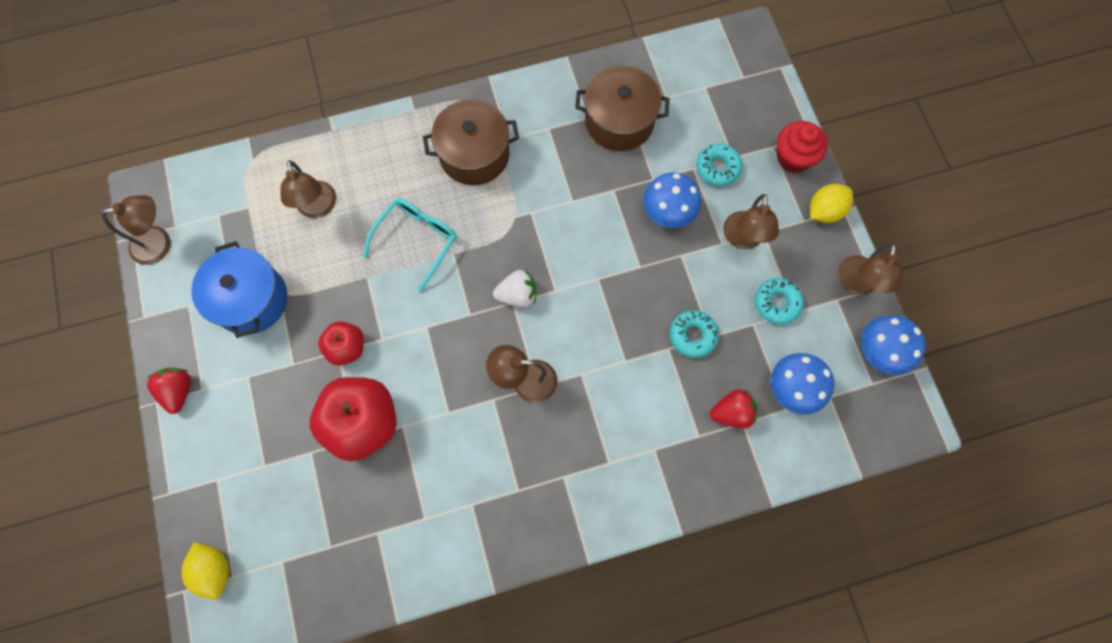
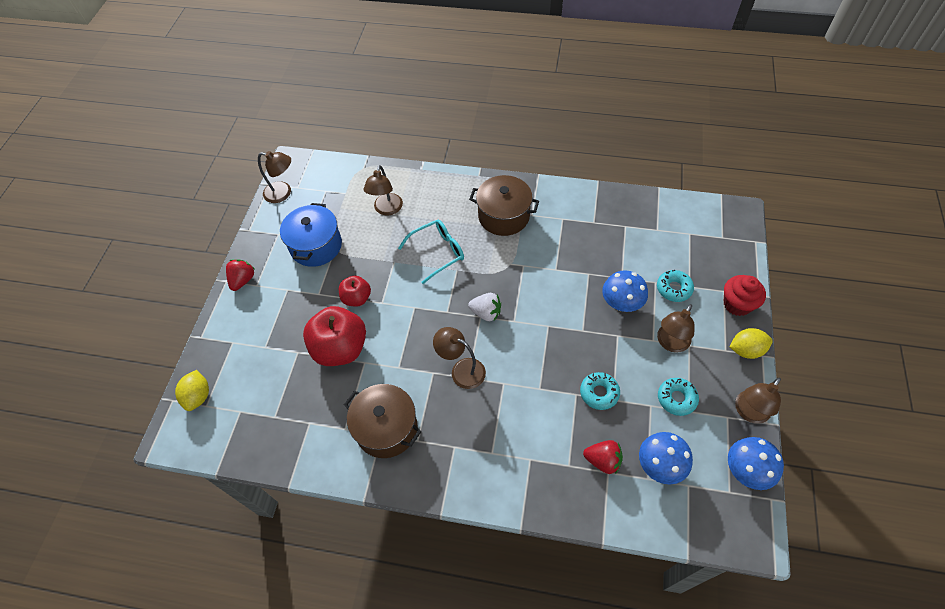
camera: 30 degrees right, 15 degrees down
(619, 121) = (615, 232): brown pot -> brown pot (386, 428)

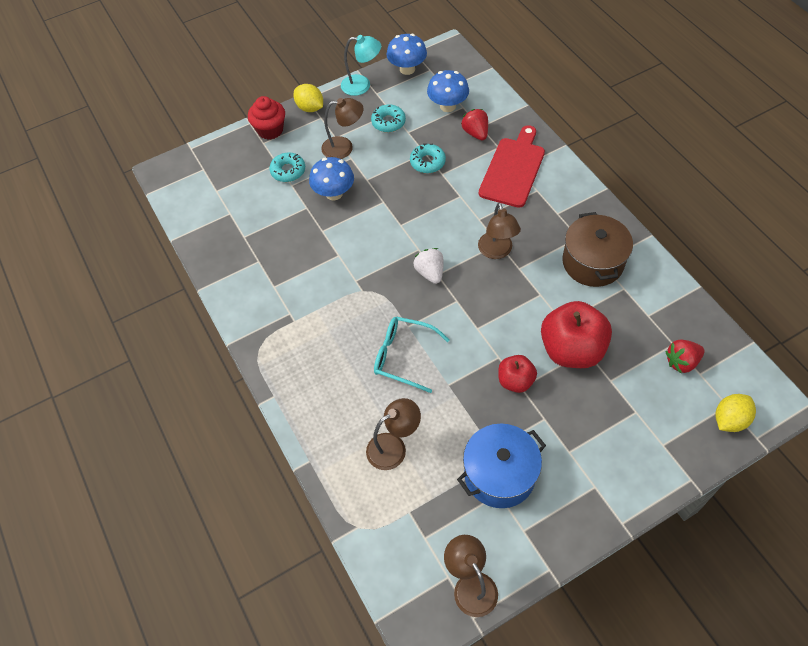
camera: 130 degrees left, 0 degrees up
(243, 280) = (604, 506): red strawberry -> red strawberry (681, 362)
(503, 216) = (311, 334): brown pot -> none
(531, 454) = (513, 169): none -> red cutting board
(748, 412) = (362, 85): brown lamp -> turquoise lamp

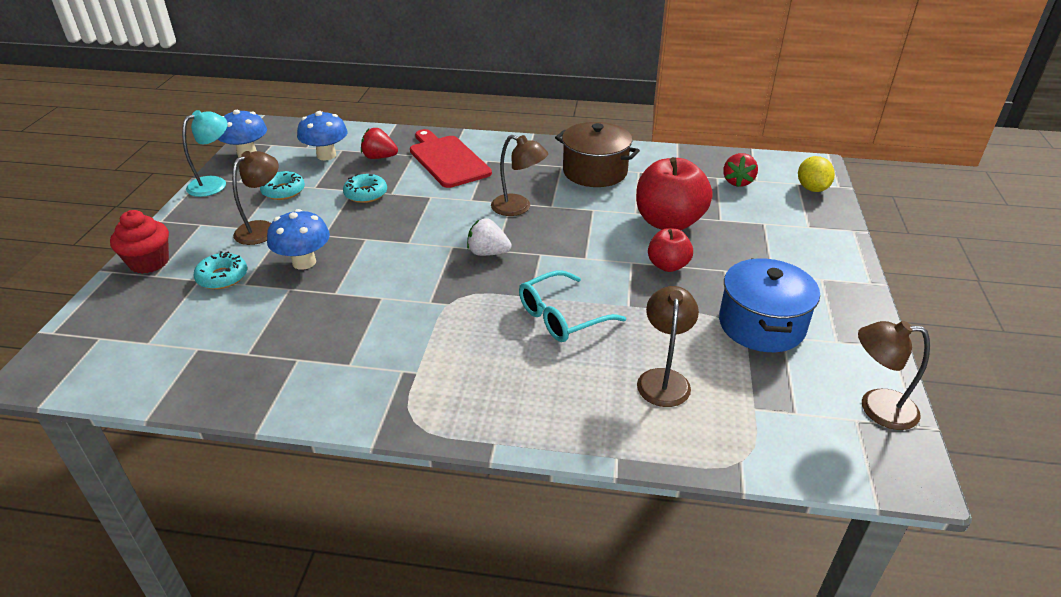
camera: 55 degrees left, 20 degrees down
(310, 108) = (176, 224): yellow lemon -> none

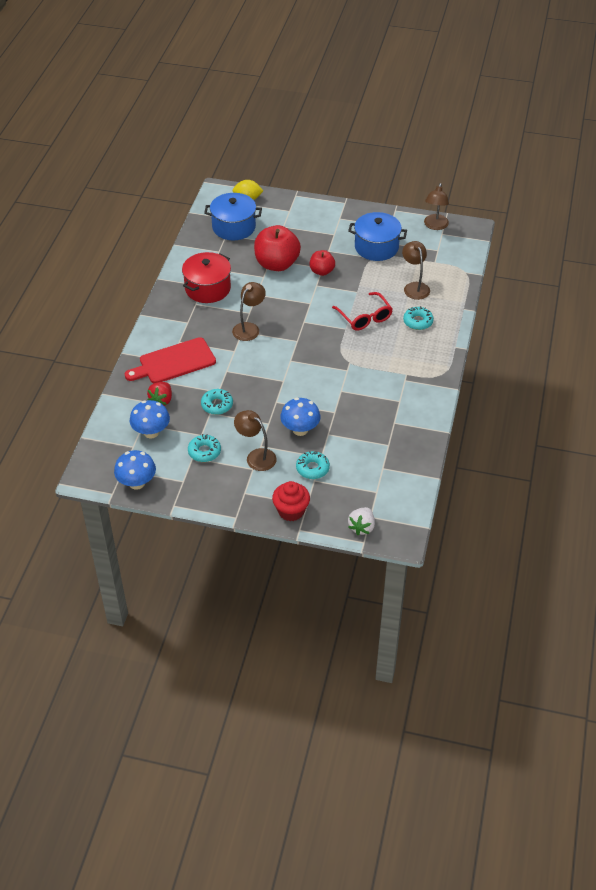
camera: 85 degrees left, 10 degrees up
(214, 183) = (184, 495): turquoise lamp -> none
(488, 253) = (300, 344): white strawberry -> white strawberry (362, 527)
(562, 317) = (365, 317): turquoise glasses -> red glasses
(562, 385) = (418, 322): none -> turquoise donut
(595, 172) = (208, 288): brown pot -> red pot
(663, 379) = (414, 287): brown lamp -> brown lamp turned 60 degrees clockwise
(737, 182) = (234, 227): red strawberry -> blue pot

